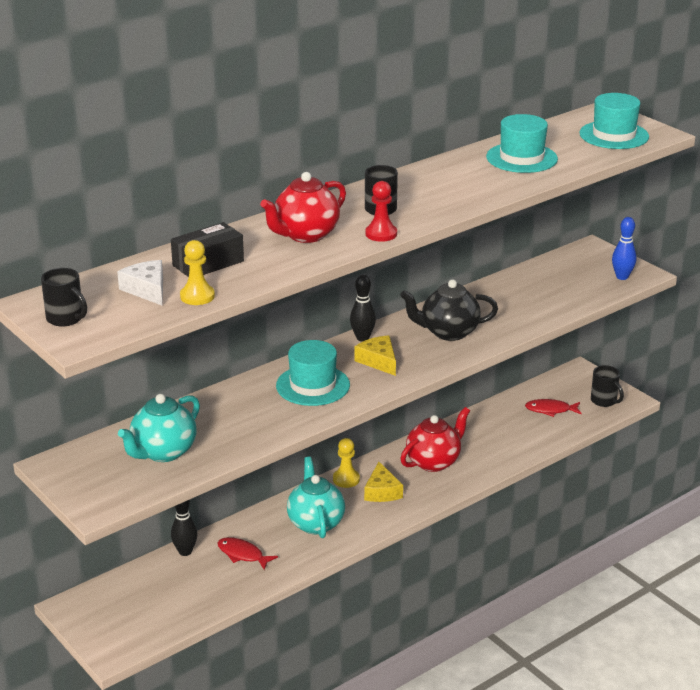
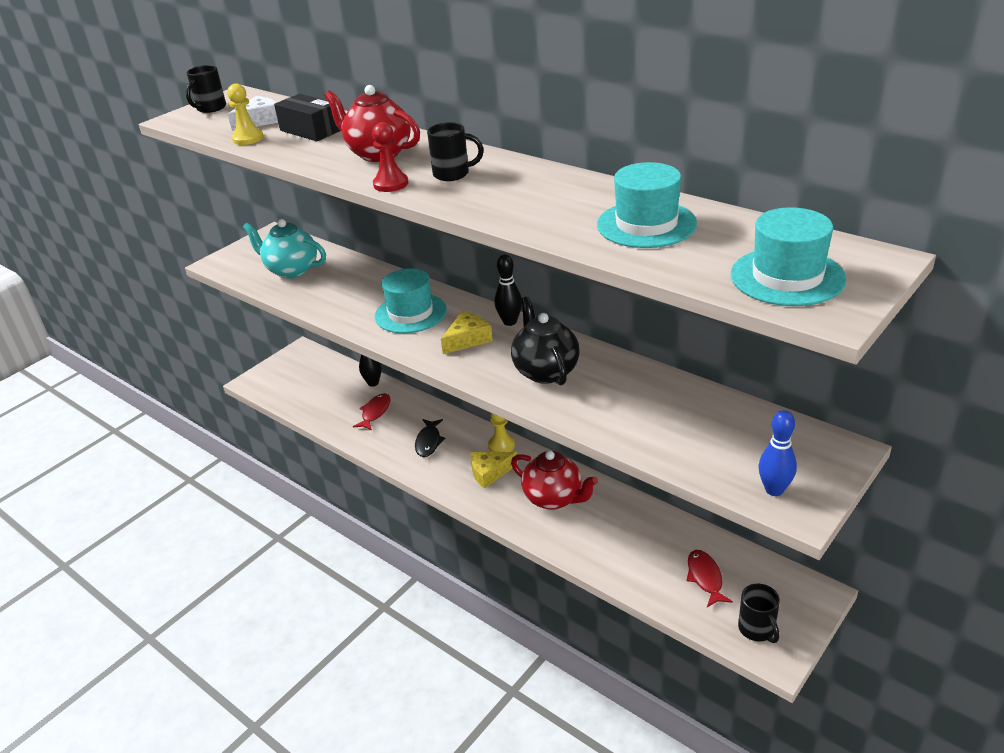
camera: 80 degrees right, 5 degrees up
(315, 523) = (428, 442): turquoise teapot -> black fish
(604, 401) = (757, 629): black mug -> black mug turned 60 degrees counterclockwise

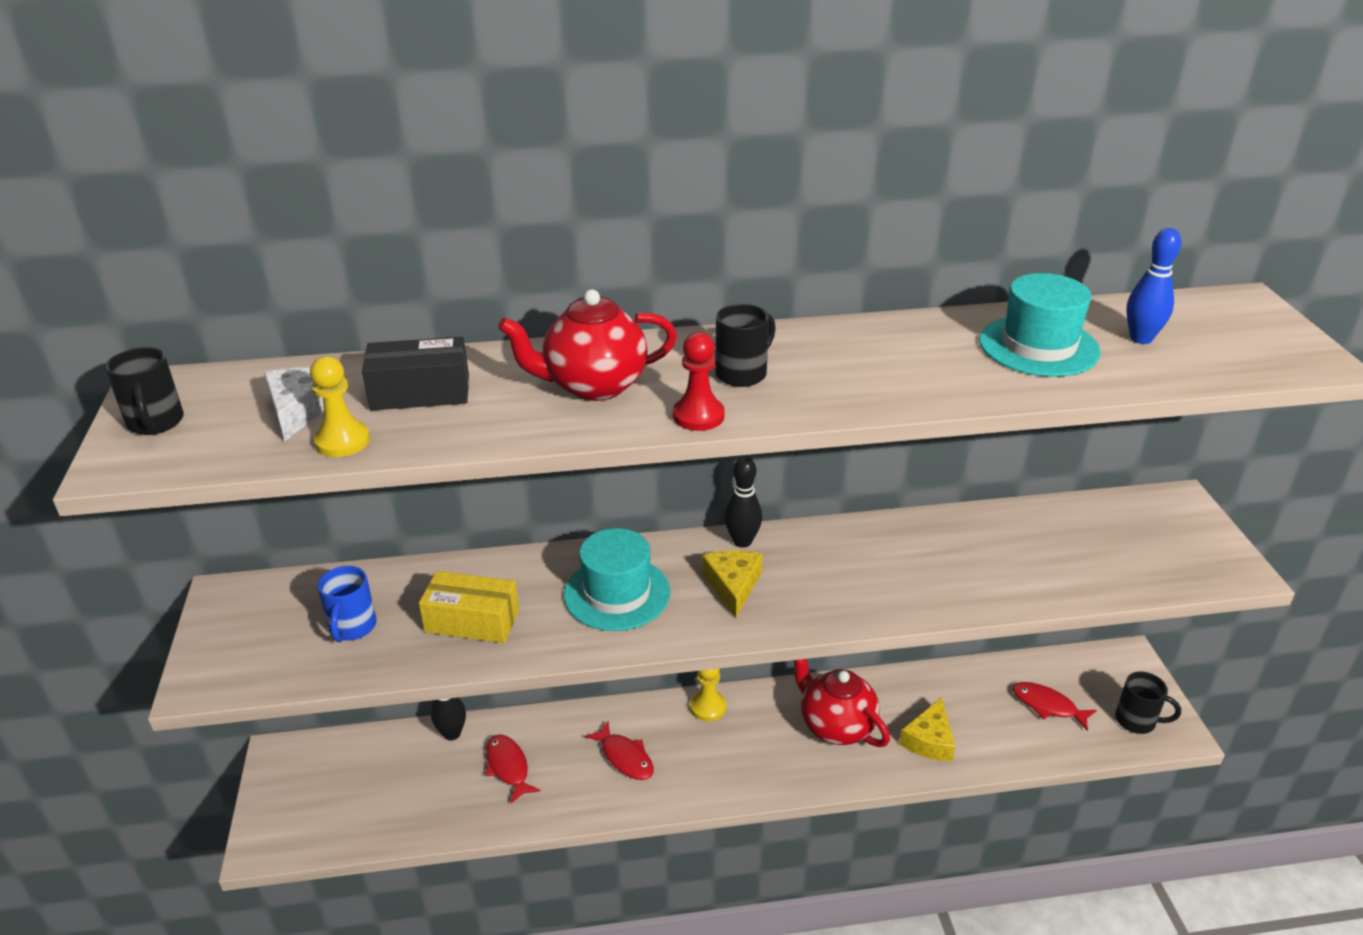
camera: 50 degrees left, 0 degrees up
(291, 270) = (352, 627): turquoise teapot -> blue mug
(335, 292) = (472, 621): none -> yellow box
(428, 442) = (625, 757): black fish -> red fish
(489, 472) = (738, 744): yellow cheese -> yellow cheese (929, 740)
(545, 371) = (864, 573): black teapot -> none
(554, 498) = (835, 726): red teapot -> red teapot turned 120 degrees counterclockwise
(774, 490) = (1198, 565): blue bowling pin -> blue bowling pin (1141, 338)
(787, 277) = (1230, 345): turquoise hat -> none

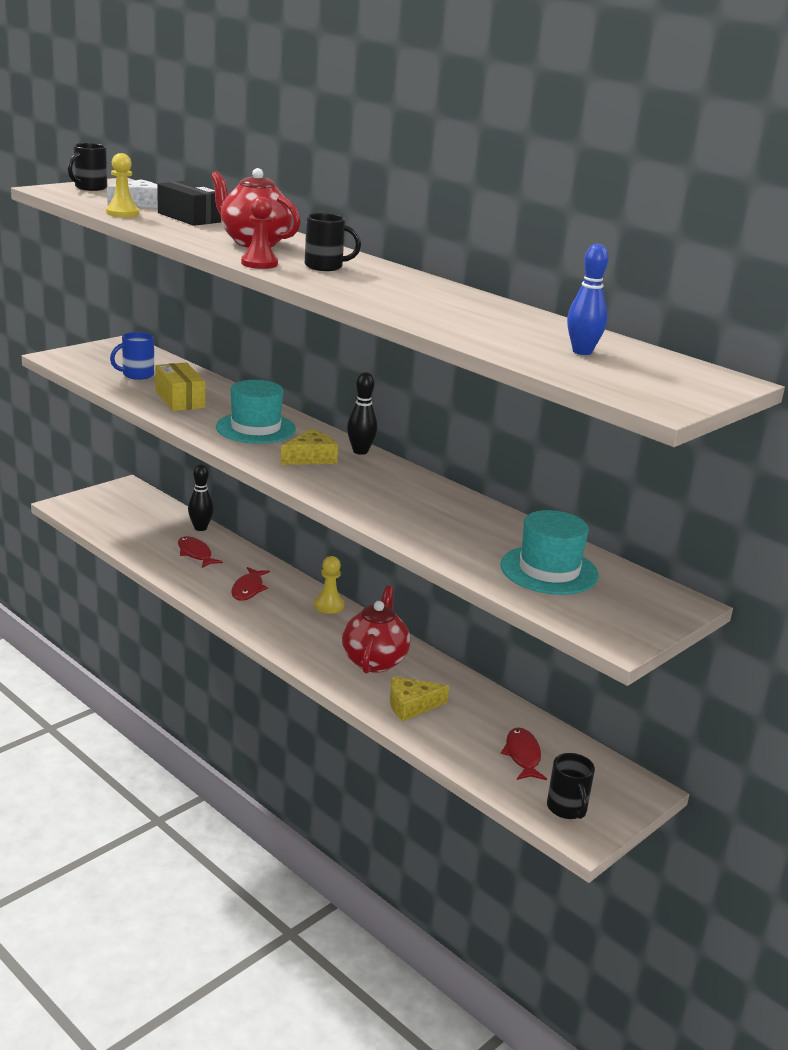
camera: 50 degrees right, 10 degrees down
(508, 767) = (195, 554): red fish -> red fish turned 60 degrees counterclockwise
(1038, 346) = (507, 326): turquoise hat -> turquoise hat (549, 570)

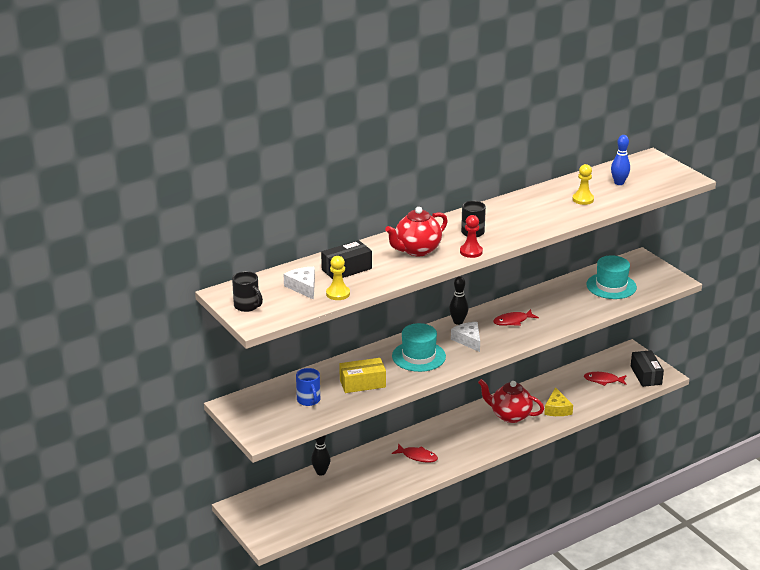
camera: 75 degrees left, 5 degrees up
(195, 554) = (362, 477): red fish -> red fish (513, 321)
(310, 458) = (468, 340): yellow cheese -> white cheese
(329, 605) = (442, 425): yellow pawn -> yellow pawn (583, 199)
(567, 808) = (646, 375): black mug -> black box

